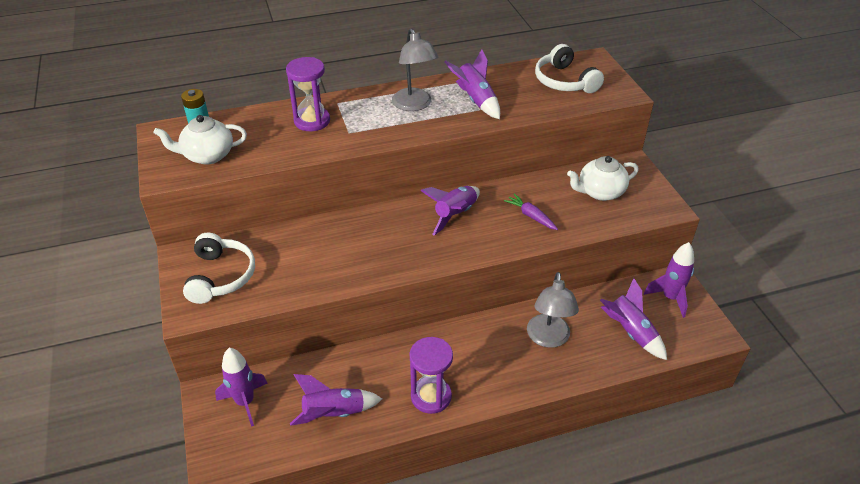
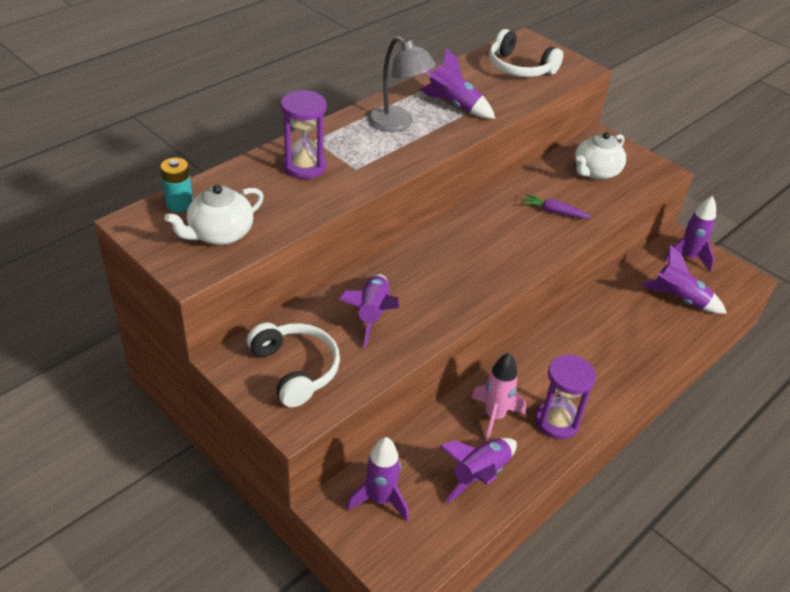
camera: 30 degrees left, 0 degrees up
(382, 373) = (494, 416): none -> pink rocket
(455, 215) = (484, 231): purple rocket -> purple rocket (372, 315)
(548, 338) = (617, 329): grey lamp -> none

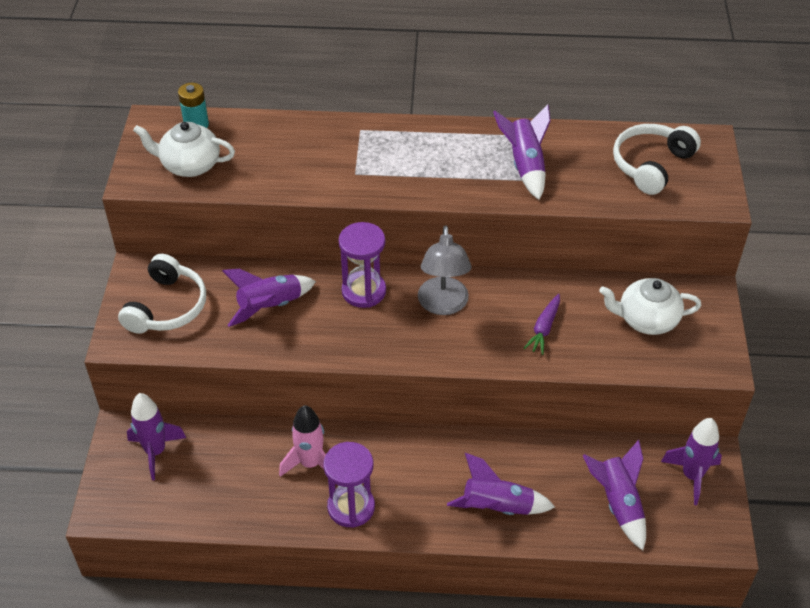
camera: 50 degrees right, 5 degrees up
(304, 166) = (321, 148): purple hourglass -> purple hourglass (364, 291)
(398, 124) = (448, 155): grey lamp -> grey lamp (443, 305)
(479, 474) = (240, 493): purple rocket -> purple rocket (497, 507)
(519, 68) = (651, 165): white headphones -> white headphones turned 45 degrees clockwise
(554, 212) = (544, 328): purple carrot -> purple carrot turned 135 degrees counterclockwise

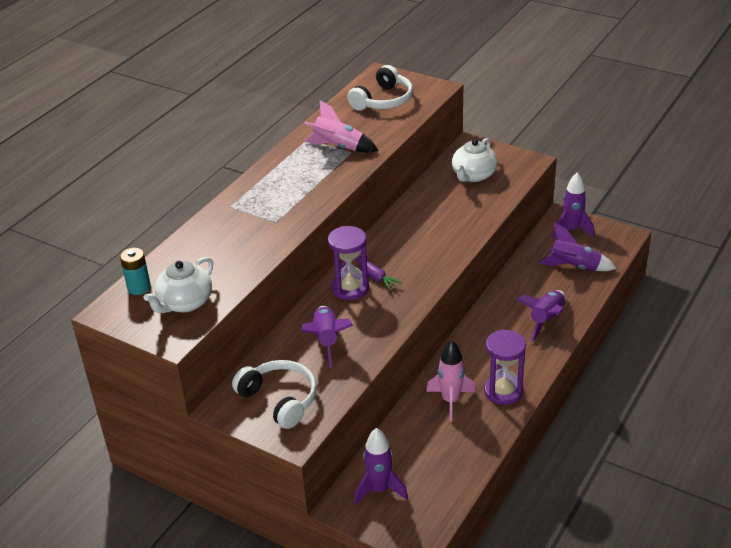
camera: 60 degrees left, 10 degrees down
(443, 305) = (394, 255): grey lamp -> none
(525, 166) = (338, 147): purple rocket -> pink rocket
(544, 328) = (449, 218): purple carrot -> purple carrot (375, 277)
(651, 165) = (383, 100): white headphones -> white headphones turned 120 degrees counterclockwise

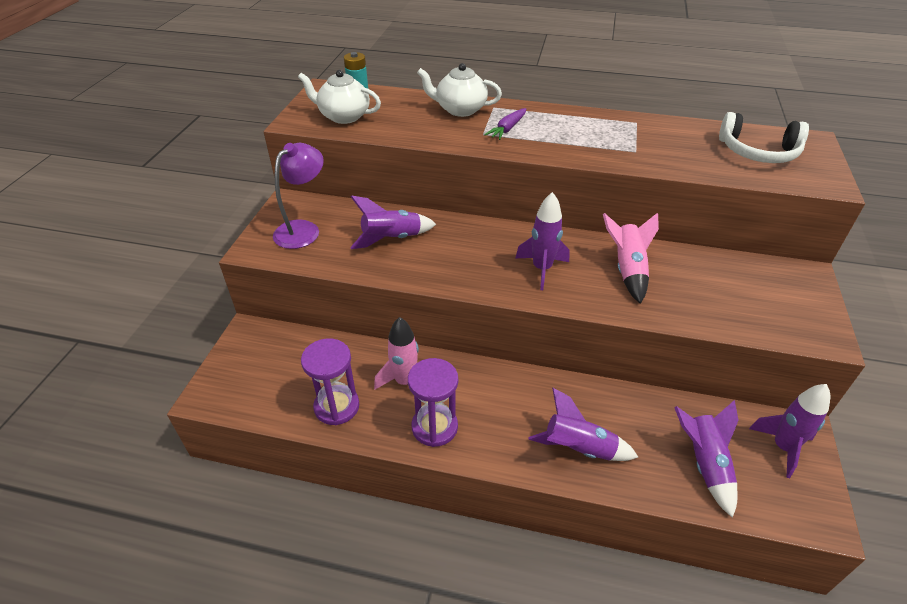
camera: 70 degrees right, 5 degrees up
(280, 399) = (303, 229): white headphones -> purple lamp
(338, 147) = (637, 142): pink rocket -> pink rocket (627, 270)
(350, 288) = (477, 237): purple hourglass -> purple hourglass (337, 406)
(375, 277) = (503, 250): purple carrot -> purple carrot (507, 129)
(379, 489) = (271, 353): purple rocket -> purple rocket (542, 269)
(473, 175) = (744, 289): white teapot -> white teapot (460, 109)

